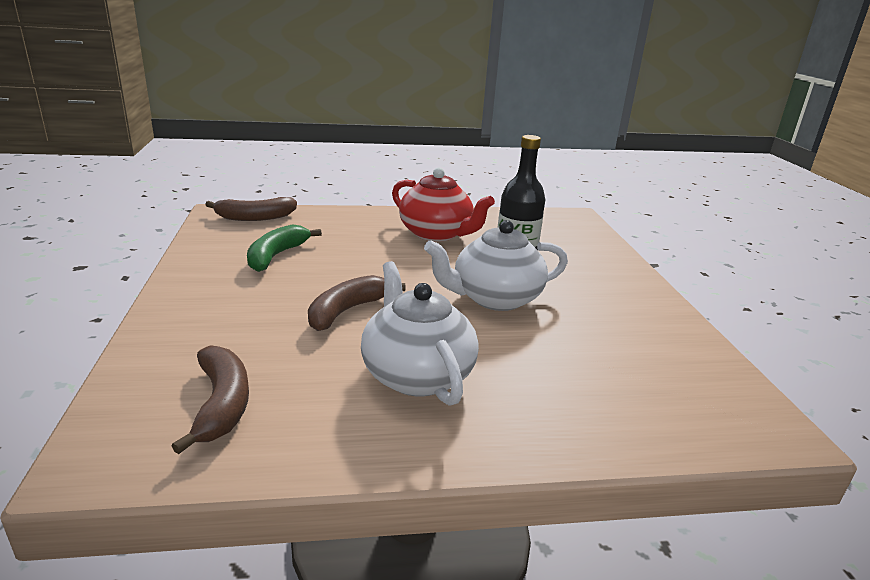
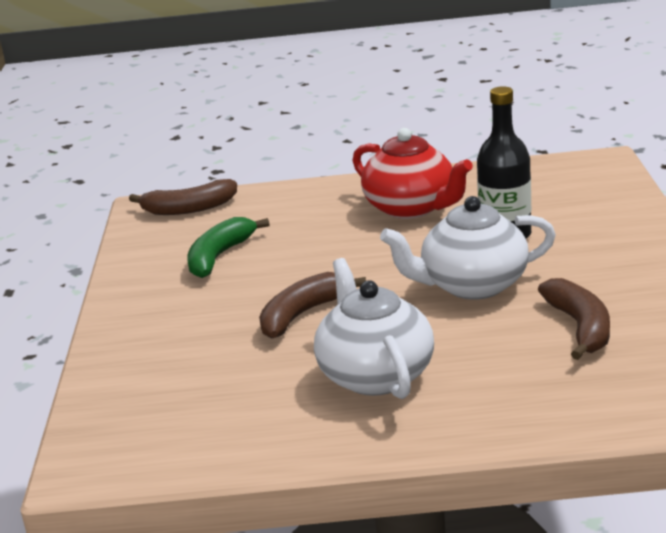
camera: 10 degrees right, 0 degrees up
(221, 404) = (184, 415): brown banana -> brown banana (580, 327)

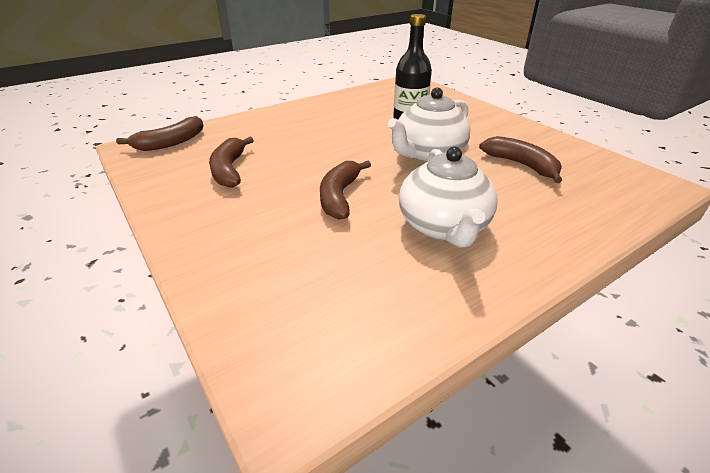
camera: 35 degrees left, 10 degrees up
(219, 256) = (229, 170): green banana -> brown banana
(375, 375) = (443, 227): white teapot -> white teapot turned 135 degrees counterclockwise
(411, 208) = (334, 118): red teapot -> none

